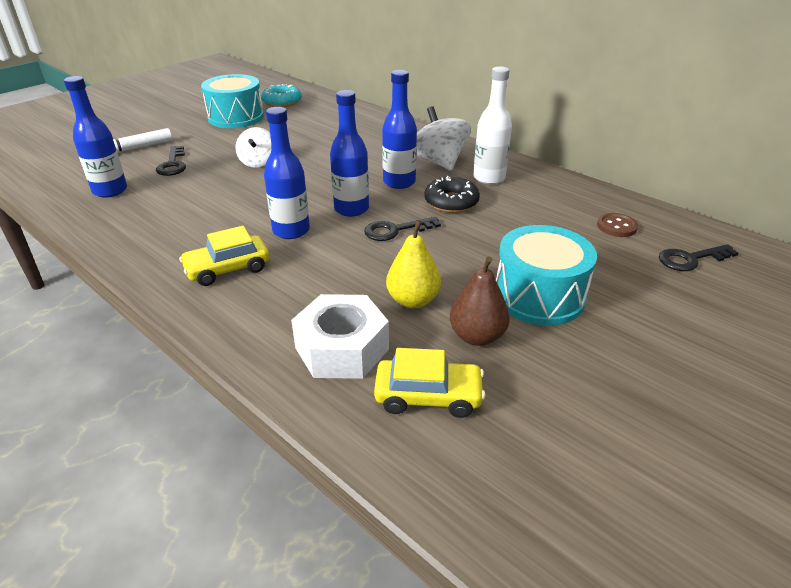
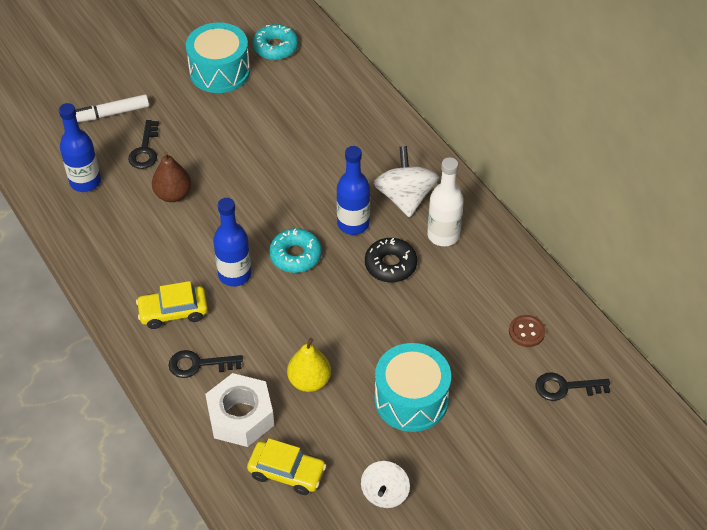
camera: 15 degrees right, 15 degrees up
(258, 162) = (226, 162): white spinning top -> white spinning top (385, 493)
(351, 209) = (295, 255): blue bottle -> turquoise donut
(395, 230) = (324, 294): black key -> black key (198, 364)
(477, 336) = (343, 428): brown pear -> brown pear (173, 194)

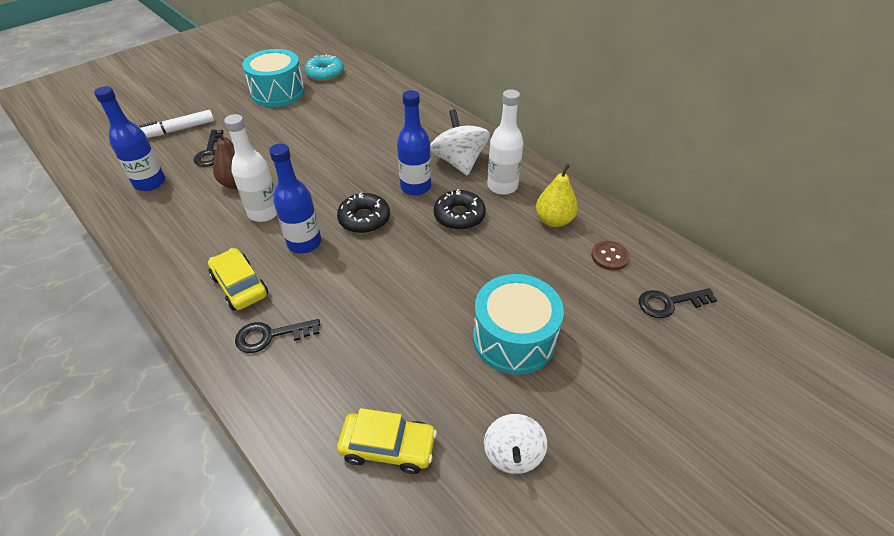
camera: 10 degrees left, 5 degrees down
(173, 312) = (240, 286): yellow car -> yellow car turned 75 degrees clockwise
(198, 234) = (264, 212): none -> white bottle
(240, 416) = (324, 387): white nut -> none
(295, 255) = (364, 219): turquoise donut -> black donut
(309, 381) = (398, 335): yellow pear -> yellow pear (554, 220)

